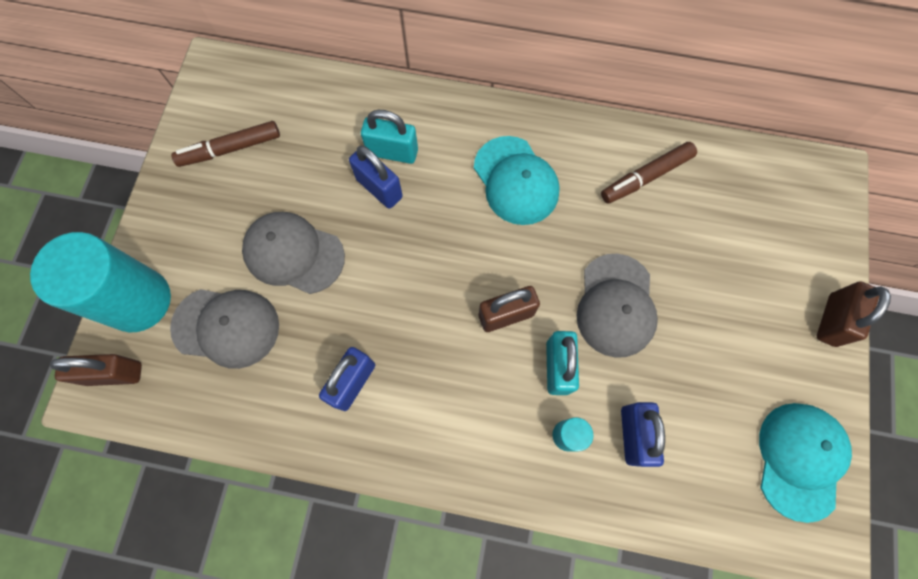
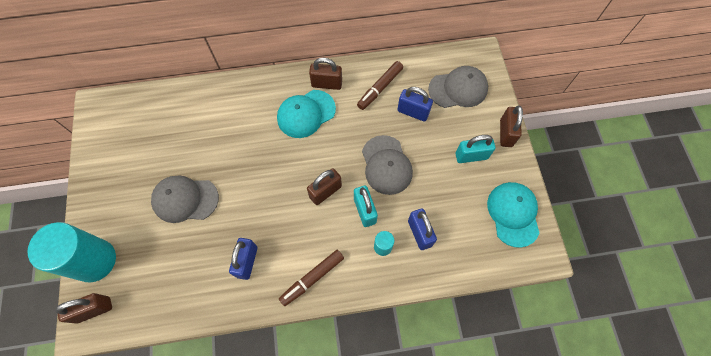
camera: 20 degrees left, 5 degrees down
(226, 327) = (157, 257): grey cap -> grey cap (458, 89)
(230, 149) = (124, 150): brown marker -> brown marker (312, 278)
(379, 188) = (225, 144): blue padlock -> blue padlock (413, 112)
(392, 152) = (226, 120): turquoise padlock -> turquoise padlock (471, 156)
(516, 181) = (306, 114): turquoise cap -> turquoise cap turned 105 degrees clockwise
(563, 143) = (326, 84): none -> brown padlock

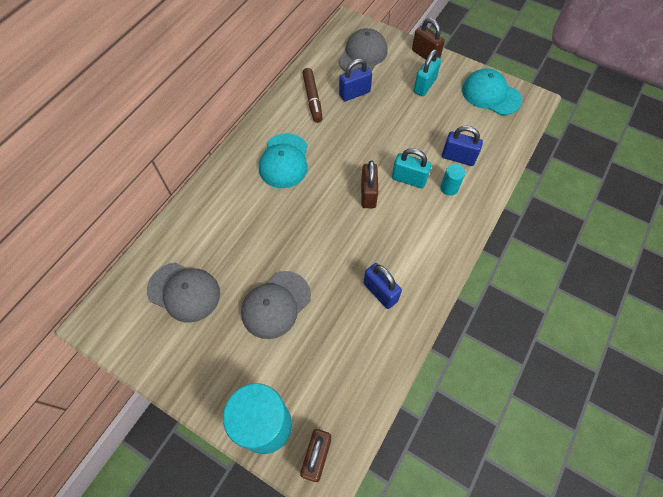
camera: 50 degrees left, 5 degrees down
(312, 278) = (435, 253): brown marker -> none
(326, 84) = (271, 129): brown padlock -> none
(386, 165) = (383, 139): grey cap -> grey cap (184, 292)

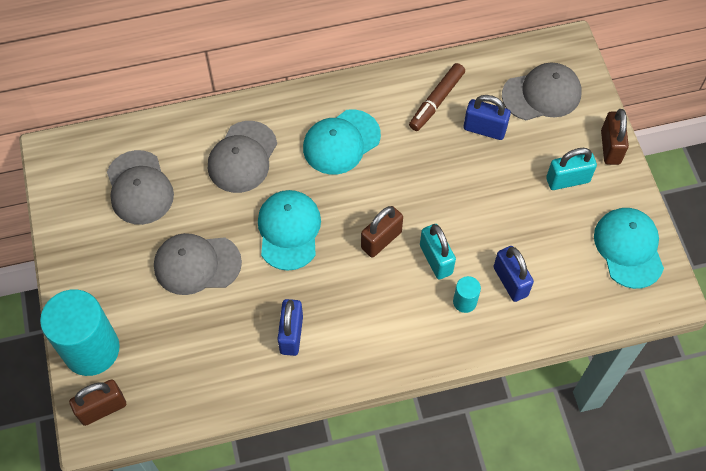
camera: 45 degrees right, 0 degrees up
(233, 217) = (242, 157): none -> grey cap
(310, 234) = (289, 230): none -> turquoise cap

